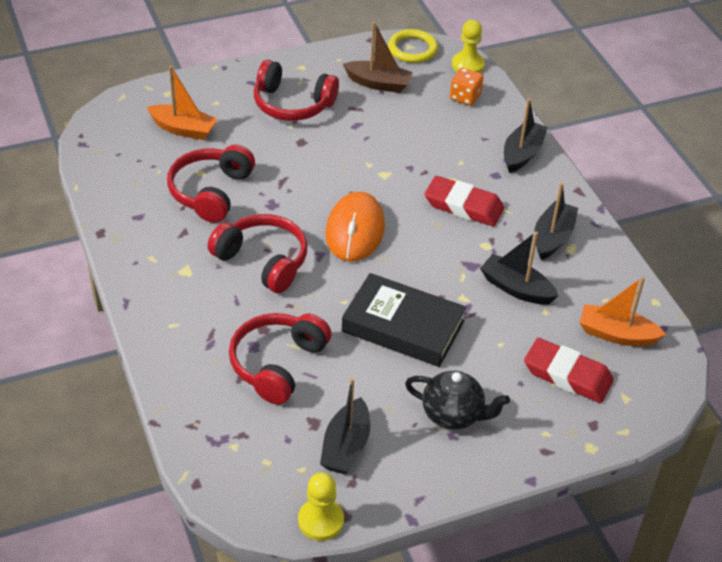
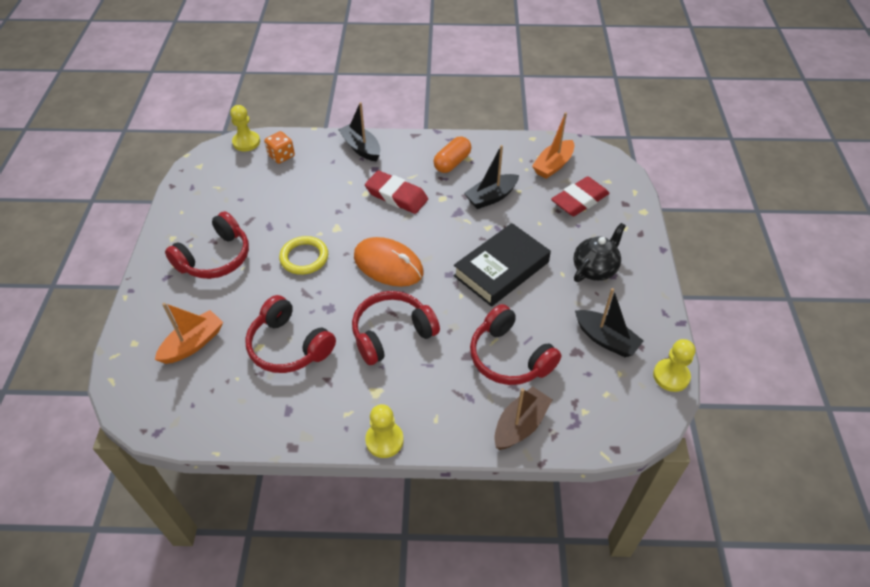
camera: 65 degrees left, 5 degrees up
(132, 293) = (384, 440): none -> yellow pawn
(378, 83) = (230, 198): brown boat -> brown boat (520, 425)
(412, 49) = (204, 165): yellow ring -> yellow ring (304, 257)
(463, 206) = (396, 196): red eraser -> red eraser turned 75 degrees clockwise
(552, 237) = (452, 163): black boat -> orange capsule

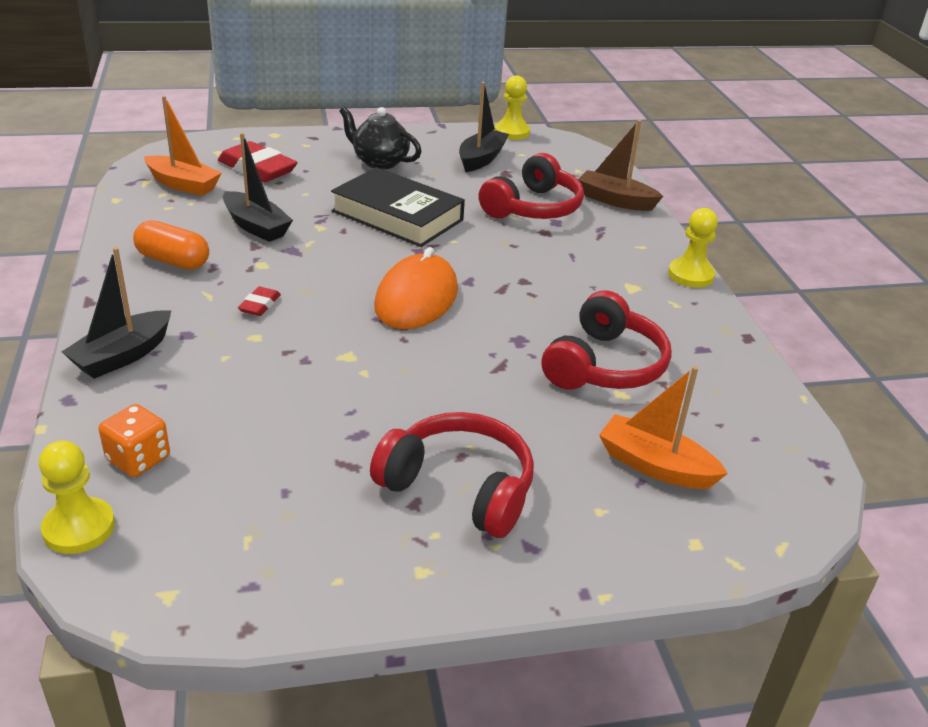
camera: 105 degrees left, 15 degrees down
(304, 257) = (425, 379): yellow ring -> none
(392, 333) = (538, 284): red headphones -> none
(396, 196) = (259, 305): red eraser -> red eraser, size x0.48

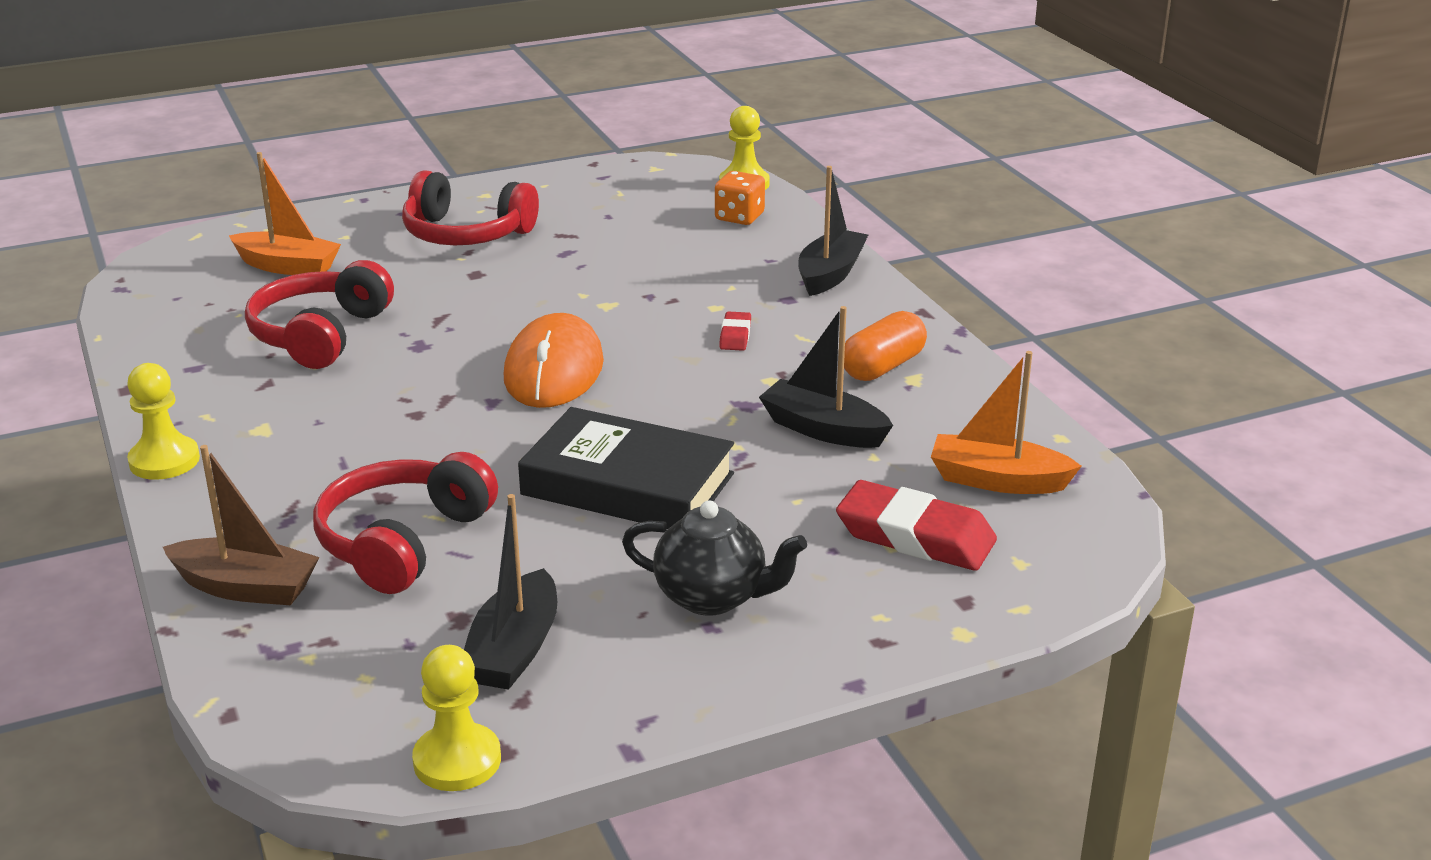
camera: 170 degrees right, 5 degrees down
(173, 261) = (883, 367): orange capsule -> orange capsule turned 60 degrees counterclockwise

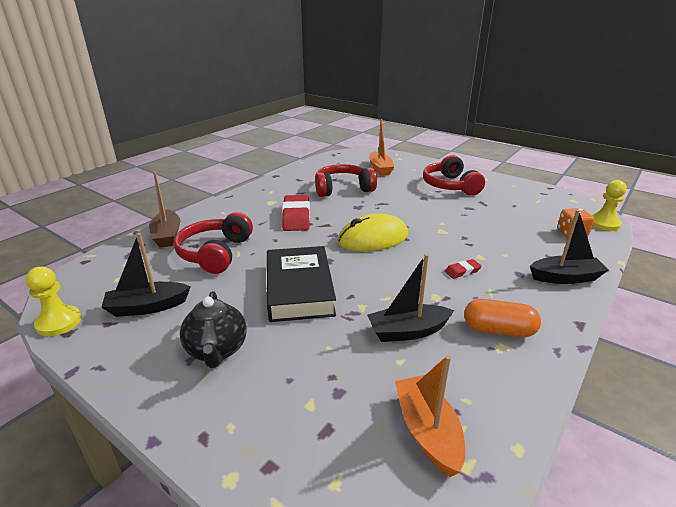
camera: 60 degrees right, 0 degrees up
(164, 461) = (237, 195): yellow pawn -> none
(403, 541) = (215, 253): red headphones -> red headphones turned 75 degrees counterclockwise
(554, 370) = (373, 238): orange mouse -> yellow mouse
(823, 429) = (407, 331): black boat -> black boat turned 105 degrees counterclockwise
(915, 536) = (328, 412): red eraser -> red eraser (296, 217)

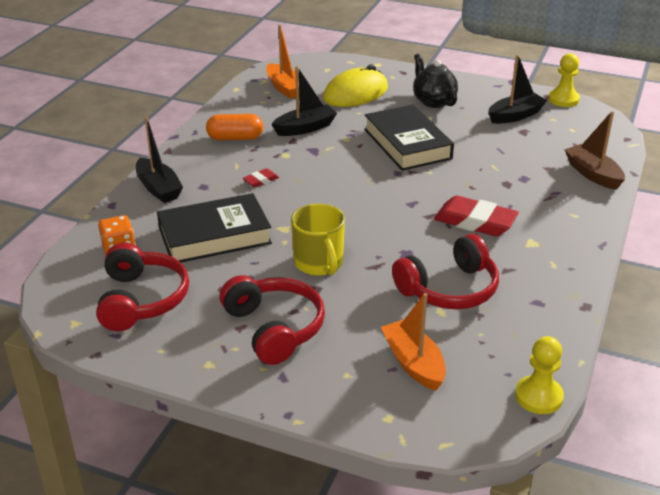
camera: 165 degrees right, 5 degrees up
(215, 253) = (517, 163): red headphones -> red headphones (142, 299)
(296, 217) = (475, 222): red eraser -> red eraser turned 45 degrees counterclockwise
(373, 238) = (364, 205): yellow mouse -> yellow mouse (355, 93)
(419, 208) = (319, 263): none -> yellow mug
(497, 233) = (214, 236): none -> black book
(565, 277) = (158, 188): black boat -> black boat turned 105 degrees counterclockwise
(604, 224) = (62, 274): yellow pawn -> yellow pawn (538, 396)

